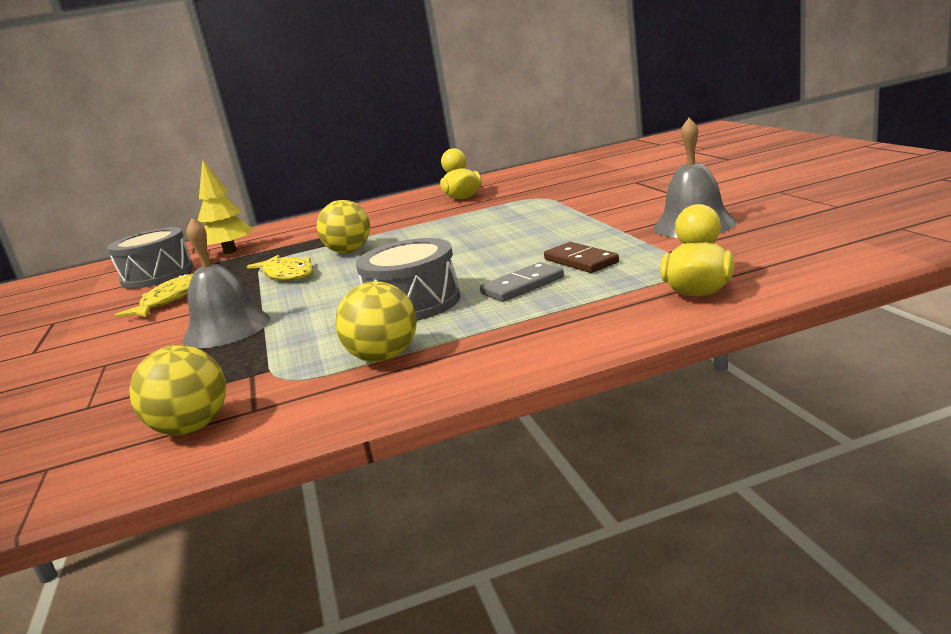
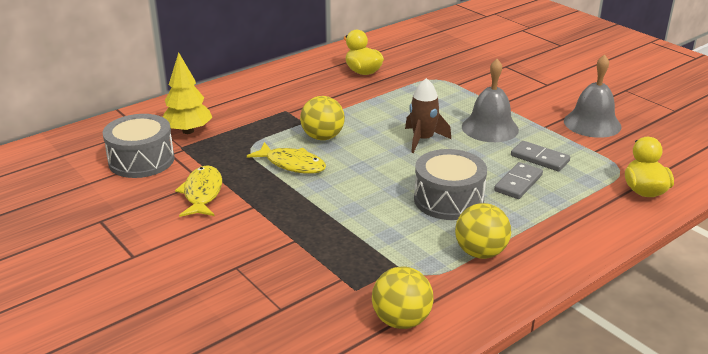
camera: 25 degrees left, 10 degrees up
(227, 329) = (309, 227): grey bell -> grey bell (490, 128)
(455, 249) = (423, 140): none -> brown rocket
(580, 261) = (539, 158): brown domino -> grey domino

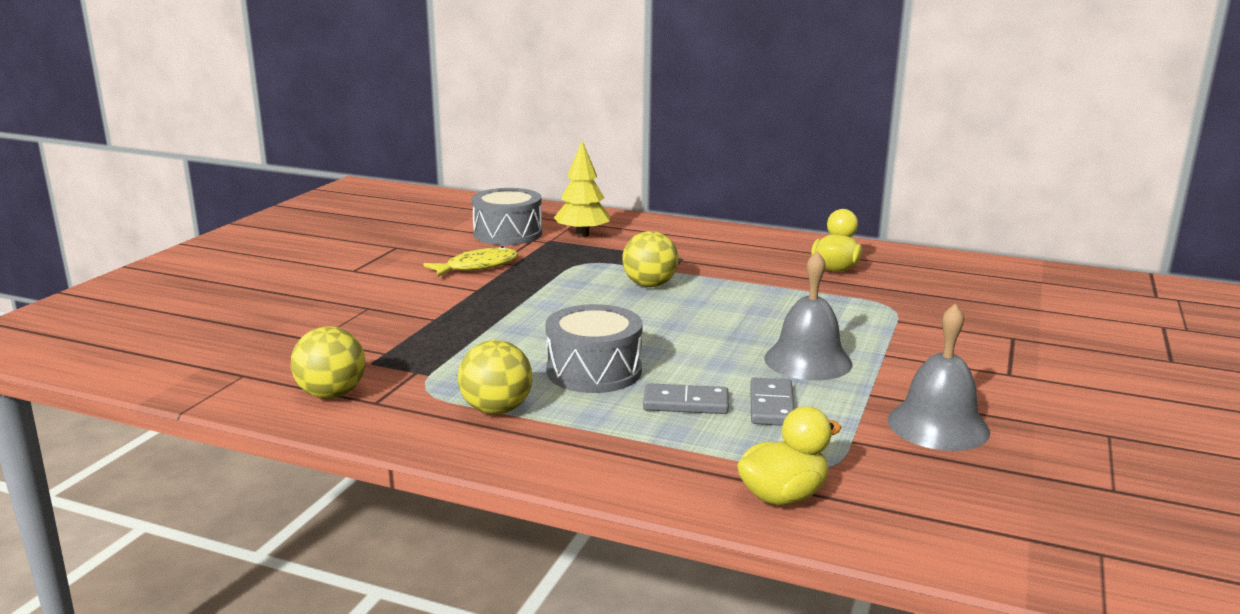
camera: 60 degrees right, 10 degrees down
(292, 164) = (575, 286): yellow fish -> none
(423, 140) = (717, 331): brown rocket -> none

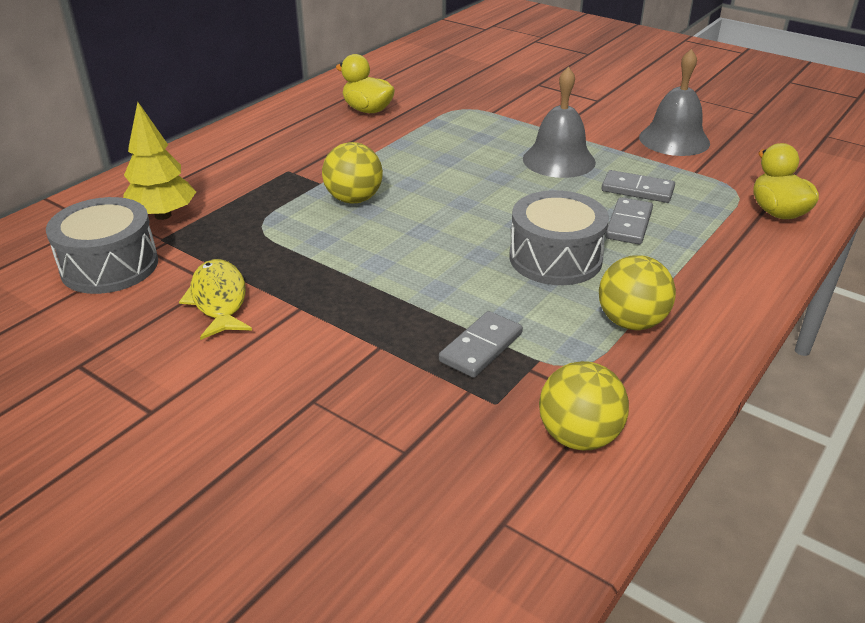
camera: 75 degrees left, 15 degrees up
(441, 352) = (481, 347): none -> grey domino

